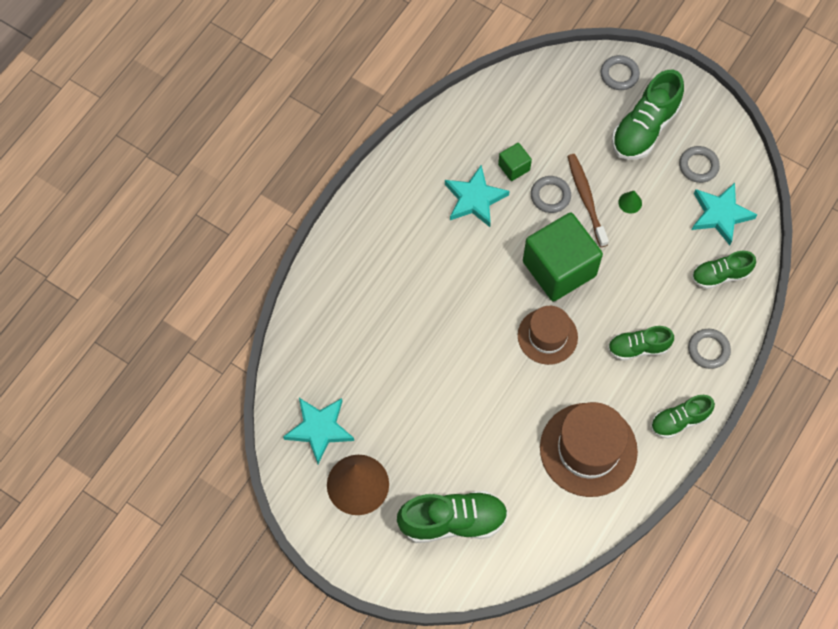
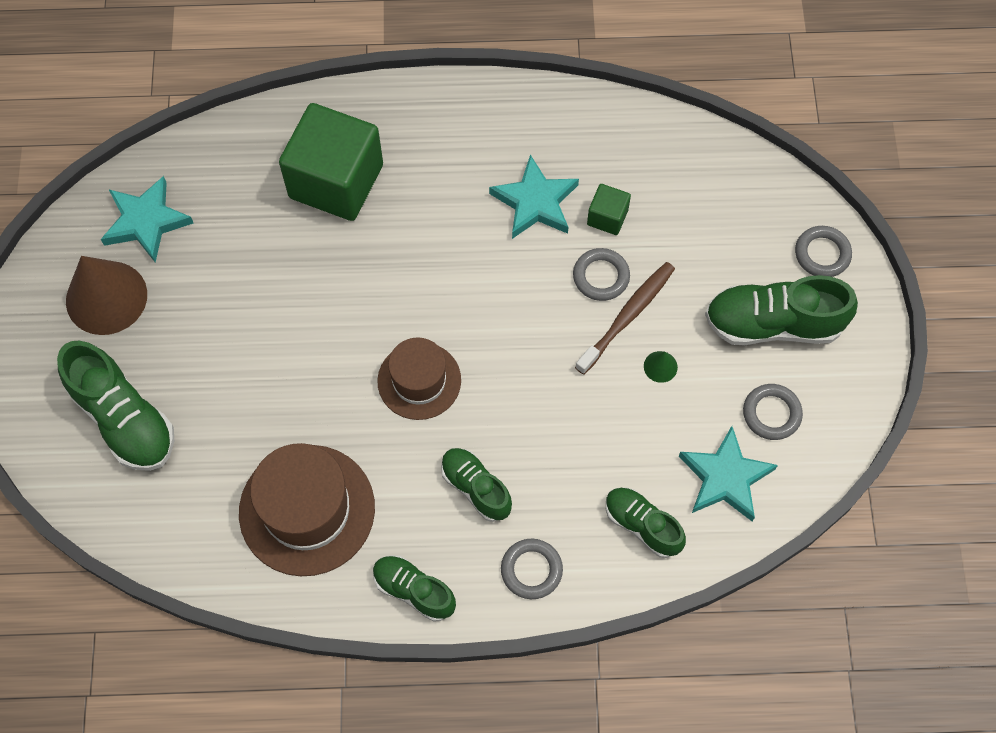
camera: 55 degrees right, 0 degrees up
(559, 268) = (514, 341): green cube -> green cube (336, 181)

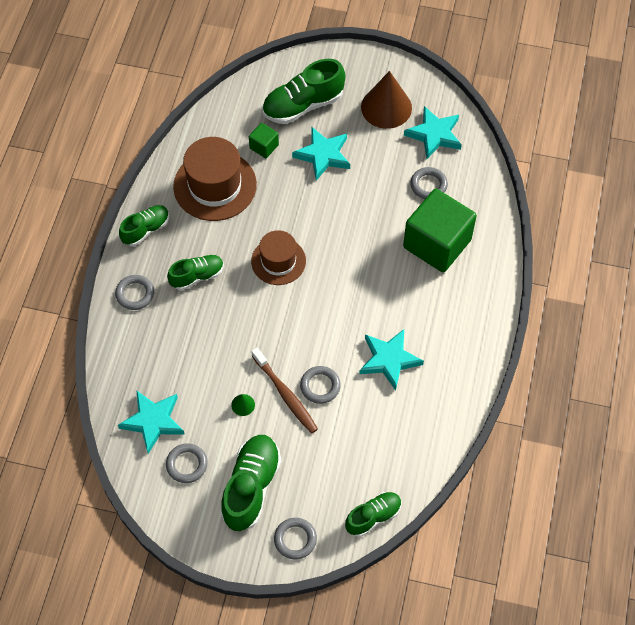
camera: 105 degrees right, 5 degrees down
(215, 366) = (323, 155): none -> turquoise star
(239, 211) = (428, 185): none -> grey ring
(607, 217) = (365, 403): green cube -> green cube (264, 146)
(642, 525) = (140, 363): green shoe -> green shoe (373, 516)

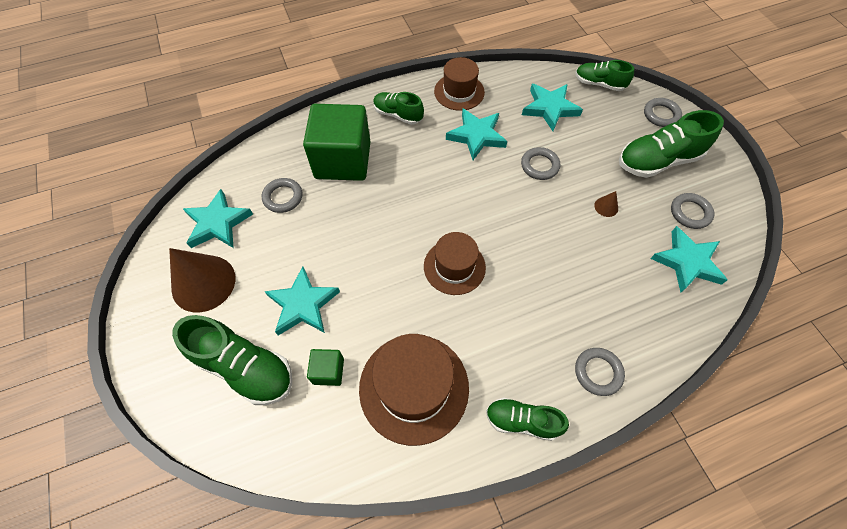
camera: 125 degrees left, 0 degrees up
(197, 276) = (529, 327): green shoe -> green shoe (398, 115)
(243, 405) = (606, 207): green cone -> brown cone
(285, 394) = (568, 184): brown toothbrush -> none
(376, 445) = (550, 108): none -> turquoise star
(453, 381) = (459, 92): none -> brown hat

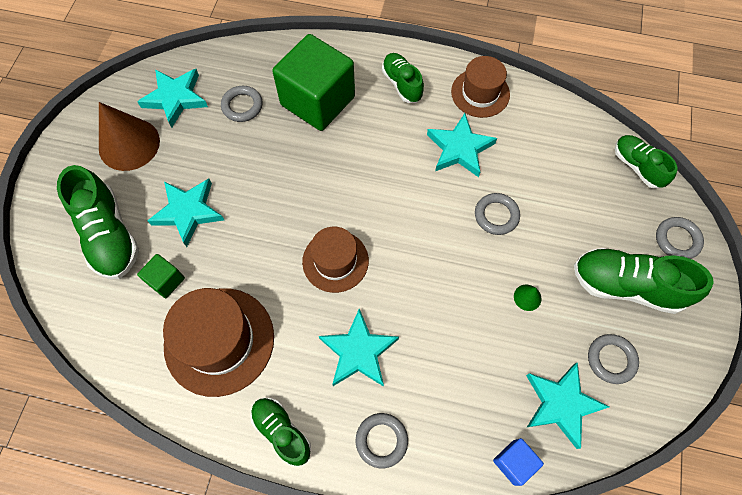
camera: 35 degrees right, 5 degrees up
(550, 108) = (559, 163): turquoise star -> turquoise star (358, 352)
(606, 207) = (527, 297): brown cone -> green cone
(693, 322) = (514, 462): none -> blue cube

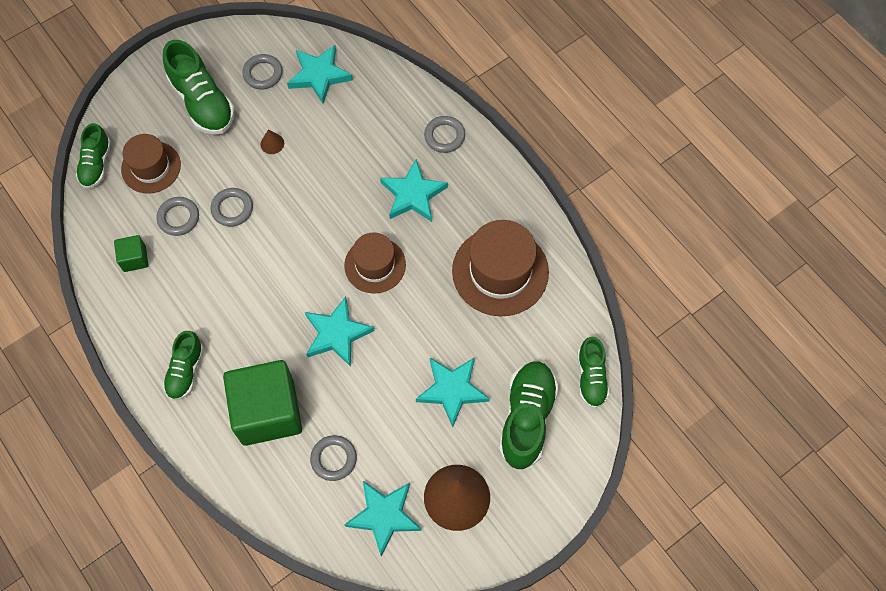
camera: 140 degrees left, 0 degrees up
(166, 280) = (507, 345): green cube -> green cube (134, 259)
(282, 431) = (501, 185): green shoe -> green shoe (591, 377)
(459, 148) = (202, 278): turquoise star -> turquoise star (337, 334)
(480, 93) = (135, 311): brown hat -> brown hat (151, 167)
(514, 462) = (378, 70): blue cube -> none
(527, 297) = (272, 143): green cone -> brown cone
(677, 240) = (135, 102): grey ring -> grey ring (178, 218)

